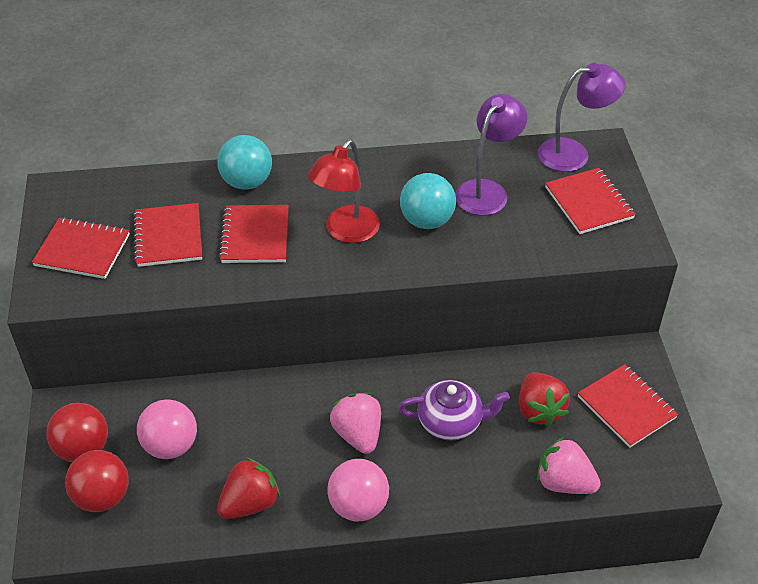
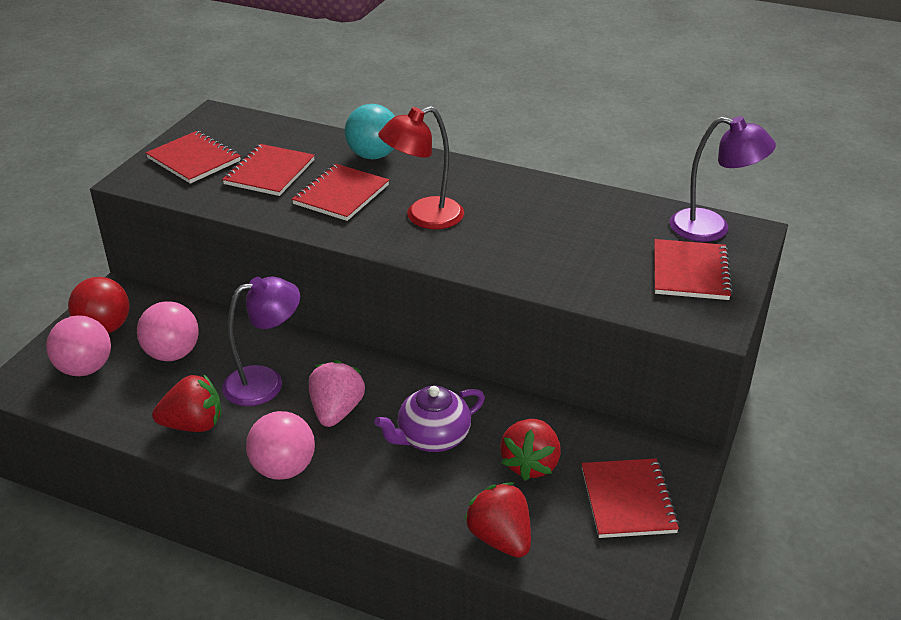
camera: 30 degrees right, 10 degrees down
(102, 497) = (85, 368): red ball -> pink ball
(427, 221) = (508, 233): turquoise ball -> none
(451, 422) = (432, 438): purple teapot -> purple teapot turned 120 degrees clockwise
(487, 191) = (591, 229): purple lamp -> purple lamp (265, 382)
(564, 482) = (500, 538): pink strawberry -> red strawberry

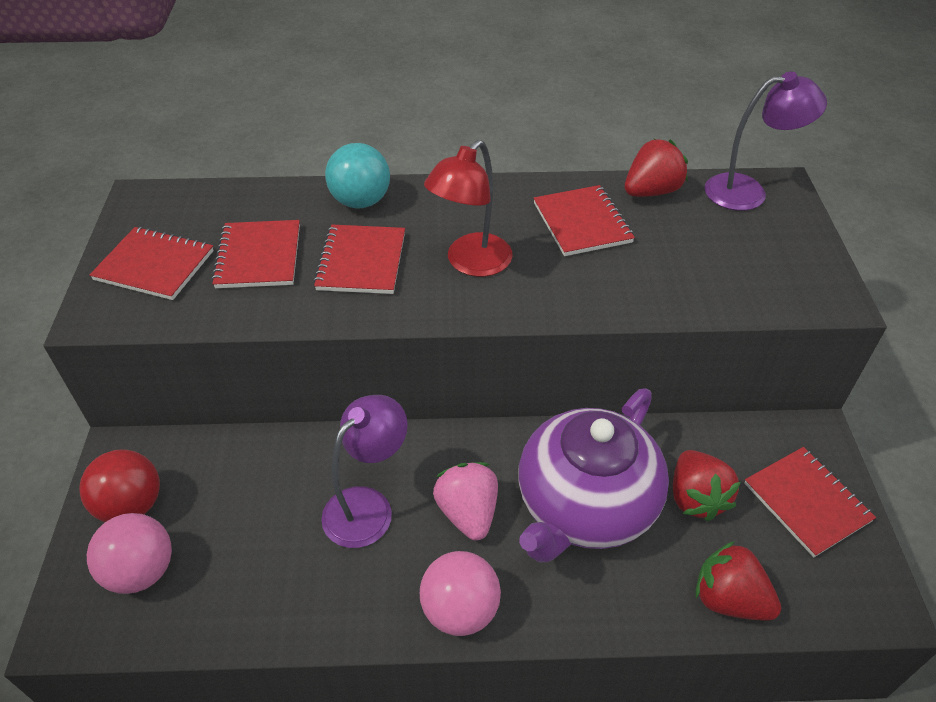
camera: 25 degrees left, 10 degrees up
(172, 354) = (237, 509): pink ball -> none
(193, 425) = (322, 595): red strawberry -> red strawberry (651, 191)
(432, 438) = (584, 506): purple teapot -> purple teapot, size x1.78
(690, 272) = (769, 247): red notebook -> red notebook (582, 223)

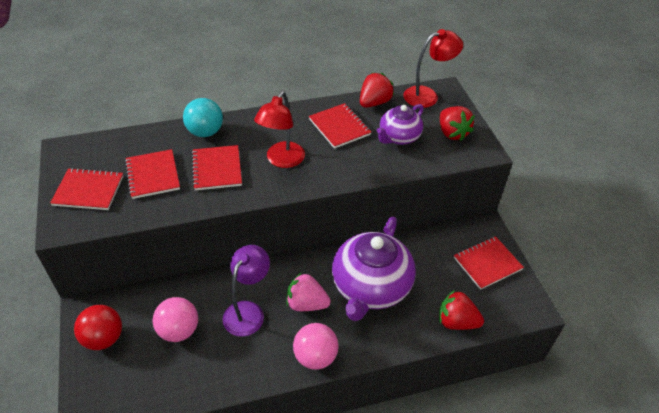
camera: 15 degrees left, 0 degrees up
(141, 571) = (123, 374): pink ball -> pink ball (179, 330)
(468, 512) = (306, 304): pink strawberry -> pink strawberry turned 45 degrees counterclockwise
(681, 253) = (398, 137): none -> purple teapot
(695, 498) = (429, 272): red strawberry -> red strawberry (452, 133)
(748, 191) = (427, 95): purple lamp -> red lamp
(807, 502) = (487, 263): red notebook -> red notebook turned 75 degrees counterclockwise

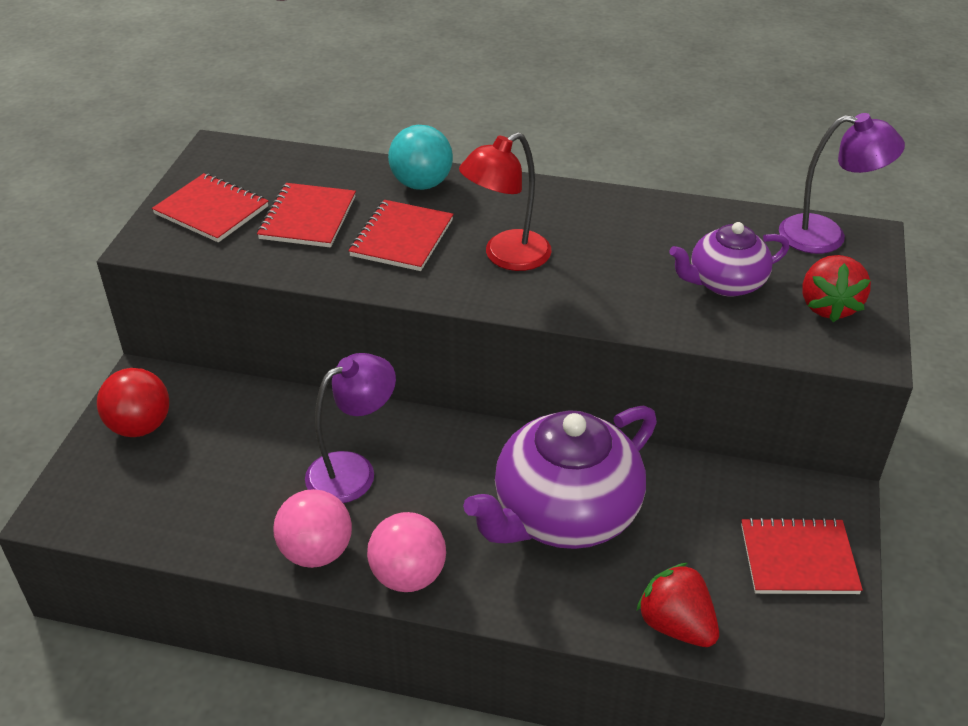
camera: 30 degrees right, 5 degrees down
(179, 330) = (241, 457): pink ball -> pink ball (316, 552)
(306, 304) = (446, 496): pink strawberry -> none
(339, 127) = (635, 238): red notebook -> none
(374, 102) = (721, 220): red strawberry -> none
(427, 95) = (826, 236): red lamp -> purple lamp

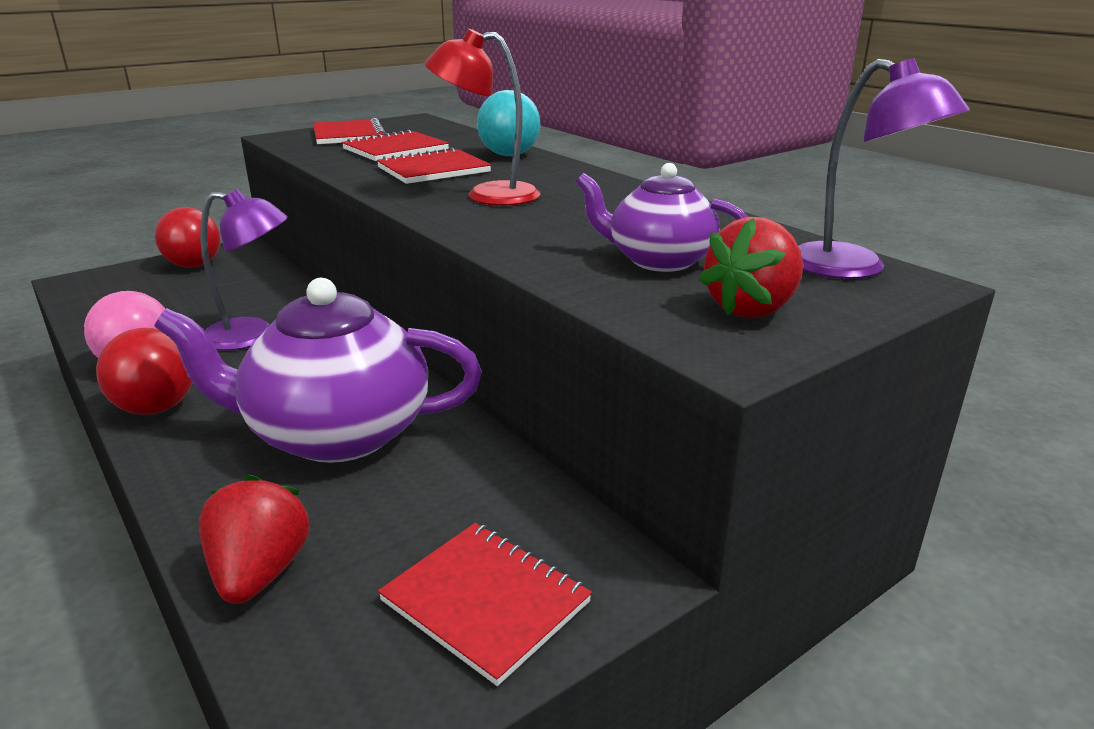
camera: 40 degrees right, 15 degrees down
(408, 575) = (156, 408): pink ball -> red ball

